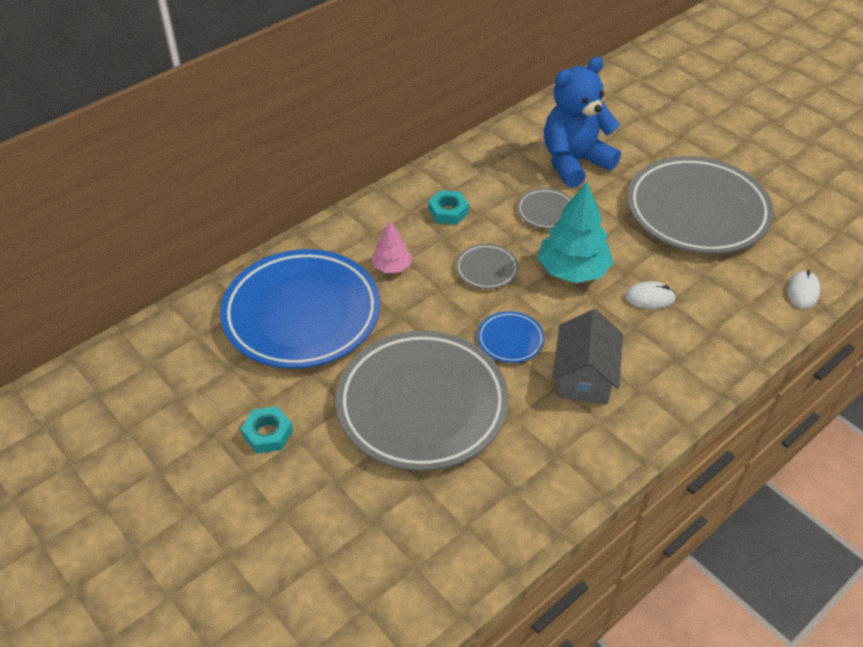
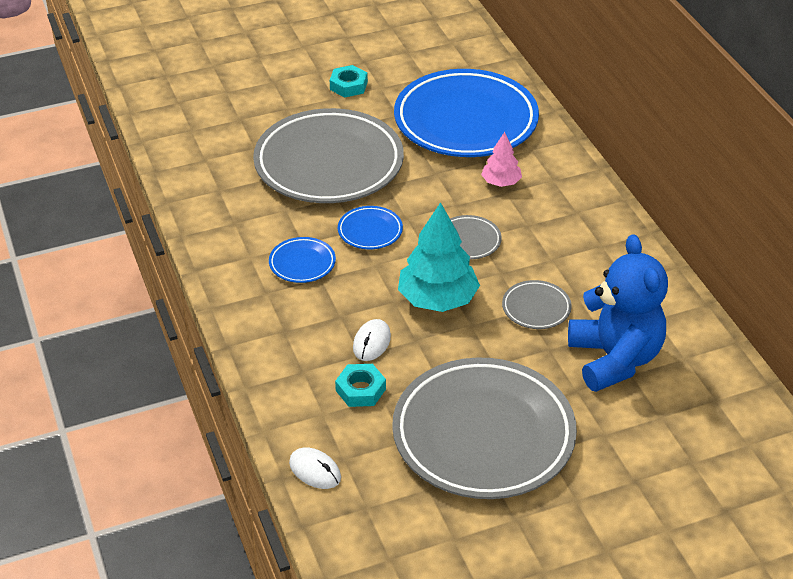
camera: 110 degrees right, 5 degrees down
(448, 211) = (566, 237): turquoise nut -> turquoise nut (360, 390)
(584, 376) = (302, 263): grey house -> blue plate

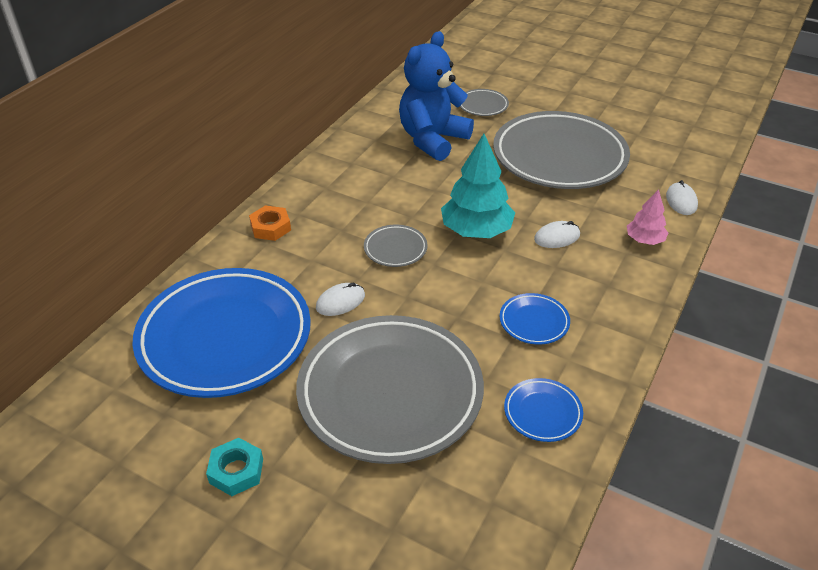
camera: 130 degrees left, 0 degrees up
(360, 390) = (600, 219): turquoise nut -> none
(370, 231) = (448, 307): blue plate -> blue plate (542, 413)
(440, 184) = (340, 302): none -> white mouse
(501, 182) = (301, 269): pink tree -> pink tree (644, 240)
(536, 308) = (427, 186): grey plate -> grey plate (483, 105)
(573, 190) = (270, 227): none -> orange nut

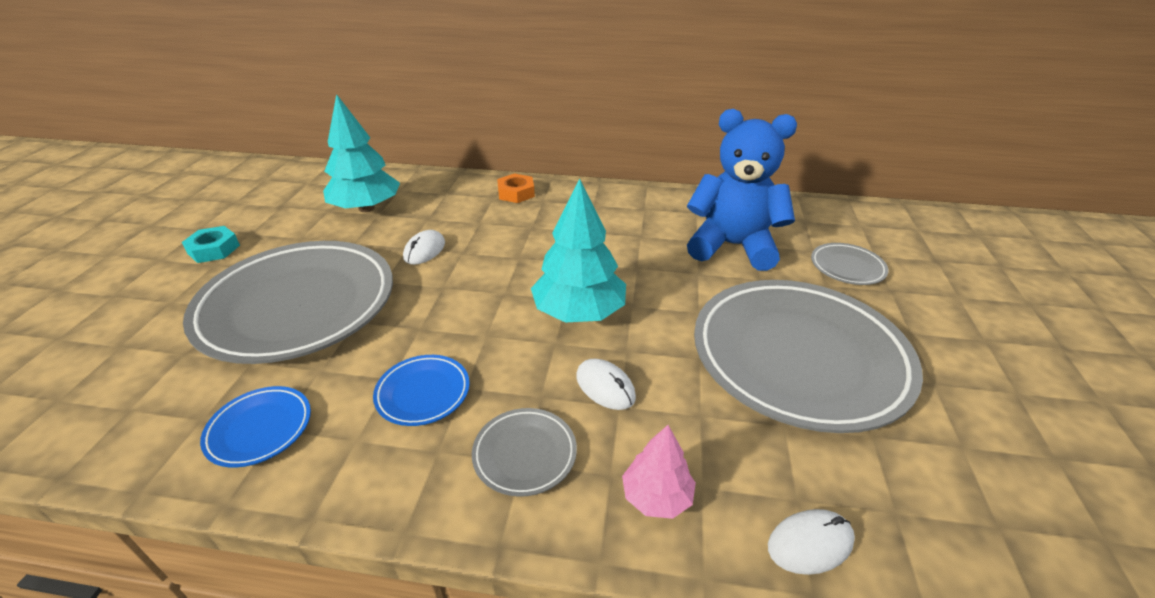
camera: 70 degrees right, 5 degrees down
(225, 337) = (366, 208): blue plate -> turquoise tree
(340, 302) = (424, 250): white mouse -> white mouse turned 75 degrees clockwise
(395, 249) = (517, 263): grey plate -> grey plate (525, 454)

